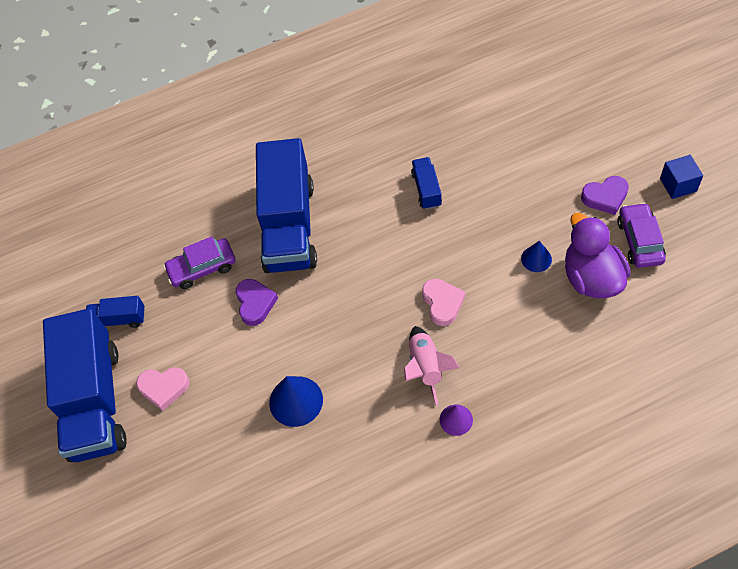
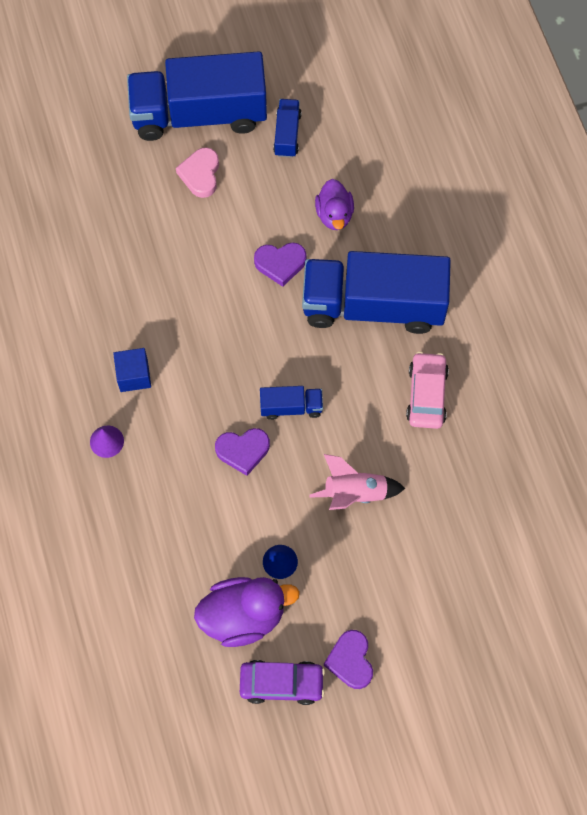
camera: 90 degrees right, 10 degrees up
(202, 268) = (334, 214): purple car -> purple duck
(296, 401) = (160, 294): blue cone -> none
(366, 178) = (426, 394): none -> pink car
(426, 190) = (397, 458): blue truck -> blue truck (291, 407)
(426, 368) = (170, 422): pink rocket -> pink rocket (355, 493)
(442, 303) = (243, 451): pink heart -> purple heart
(678, 185) = (353, 753): blue cube -> blue cube (134, 375)

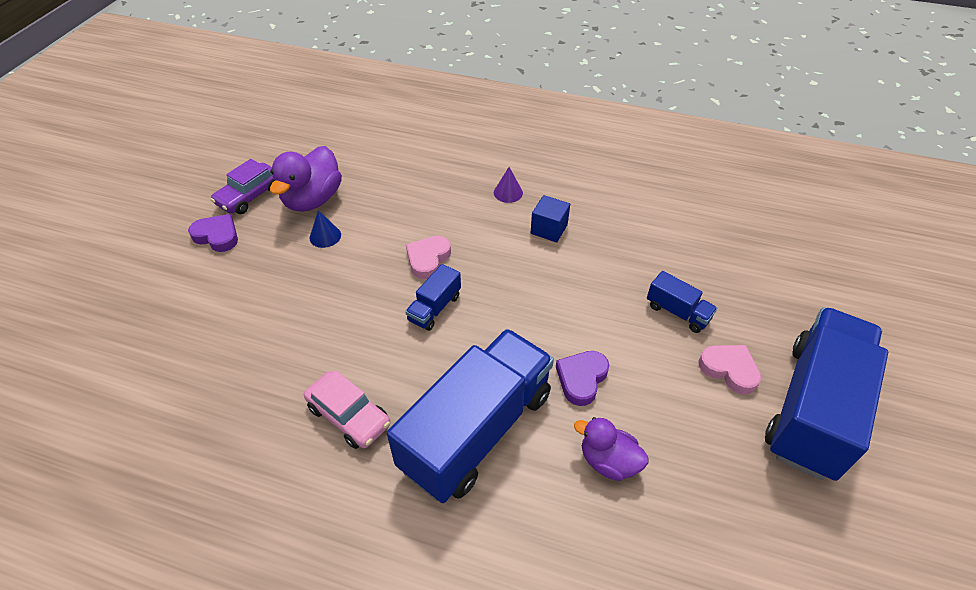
camera: 125 degrees right, 20 degrees down
(243, 451) = (428, 259): purple heart -> pink heart
(287, 134) = (744, 478): blue truck -> blue truck (677, 312)
(355, 493) = (323, 308): pink rocket -> none

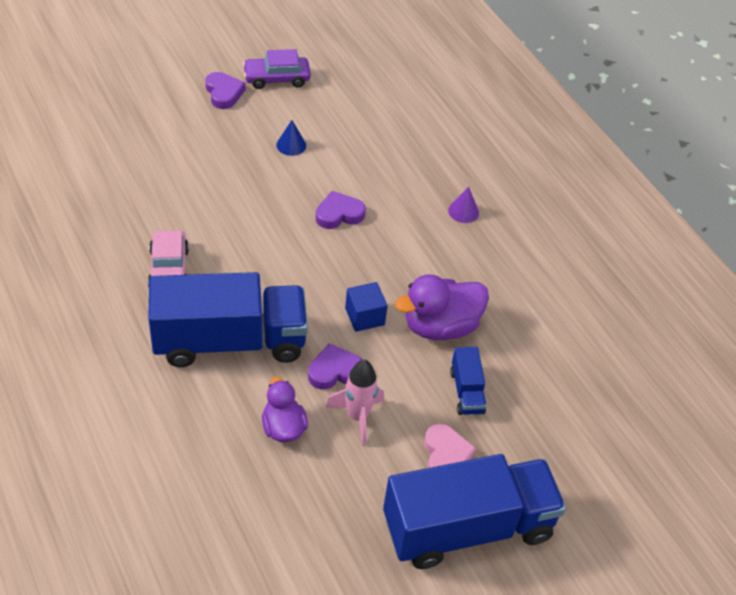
camera: 40 degrees right, 0 degrees up
(313, 200) = (314, 112): purple duck -> purple duck (440, 326)
(428, 259) = (339, 214): pink heart -> purple heart
(434, 308) = (300, 249): blue truck -> none
(549, 229) = (456, 261): blue cube -> blue cube (364, 316)
(642, 399) = (357, 417): none -> pink rocket

